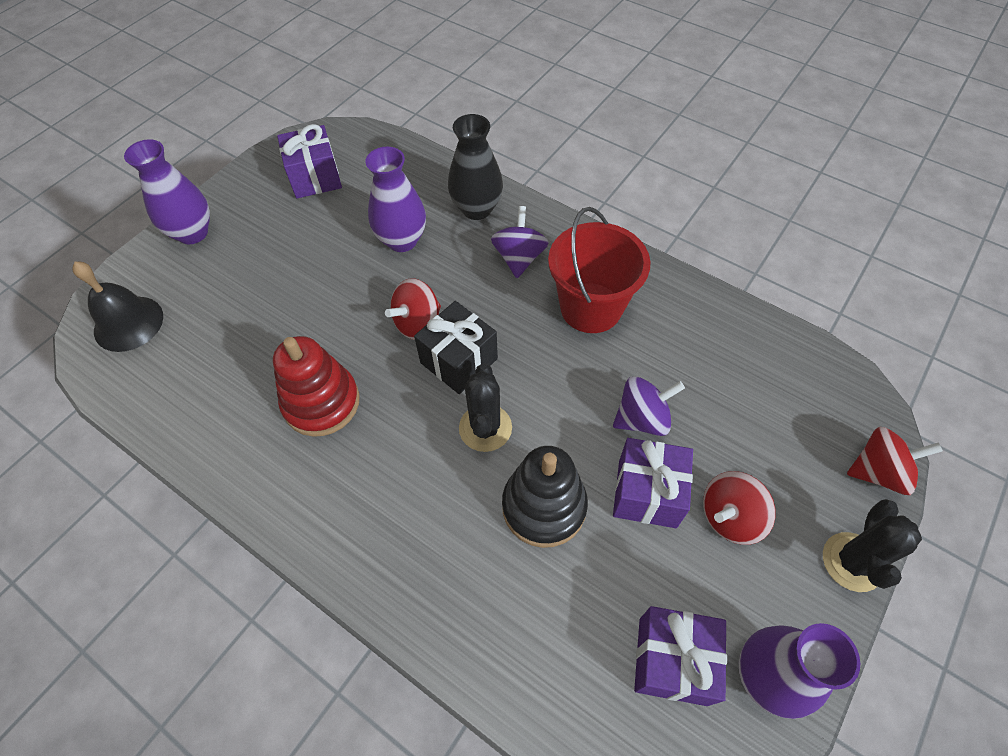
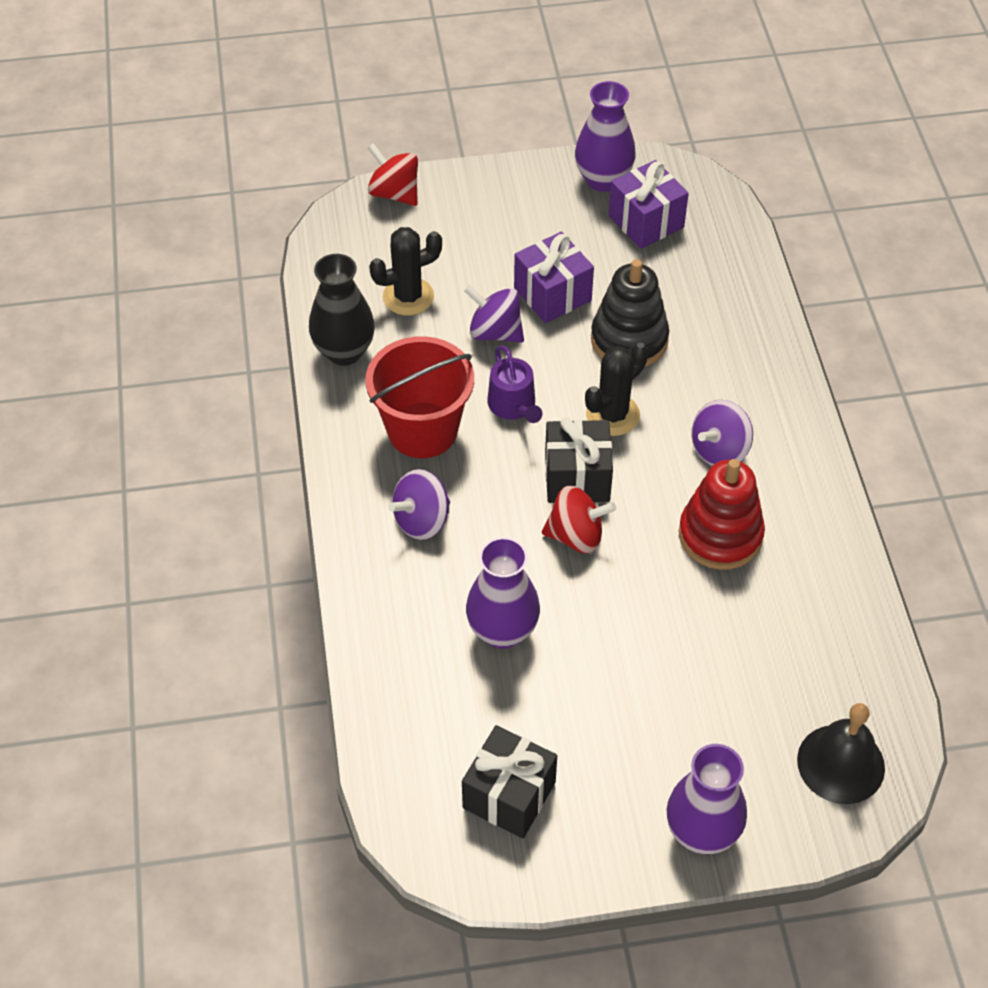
camera: 135 degrees left, 5 degrees down
(315, 178) = (509, 795): purple gift -> black gift
(380, 468) = (719, 450): none -> purple spinning top
(477, 209) = (395, 604): black vase -> black vase (344, 351)
(558, 374) = (514, 406): none -> purple watering can
(730, 517) = (519, 245): red spinning top -> none
(852, 562) = (482, 177): black cactus -> black cactus (408, 297)

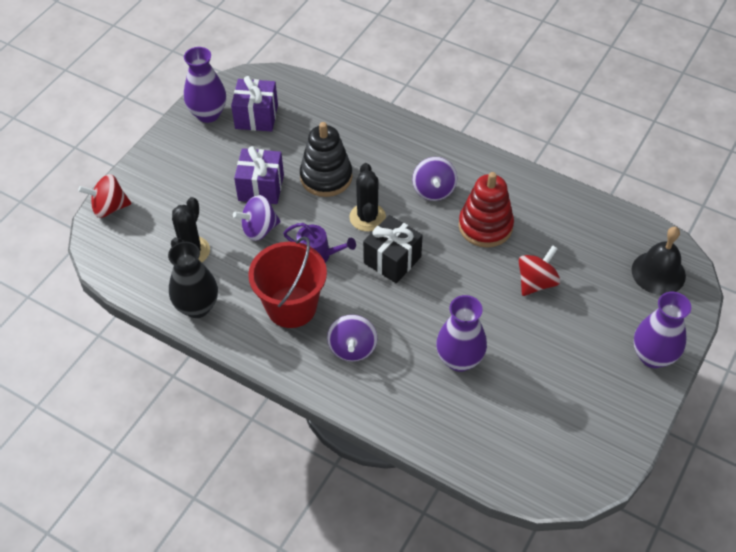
camera: 50 degrees left, 0 degrees up
(509, 795) = (564, 426): black gift -> none
(576, 536) = (429, 286): red spinning top -> red spinning top (536, 282)

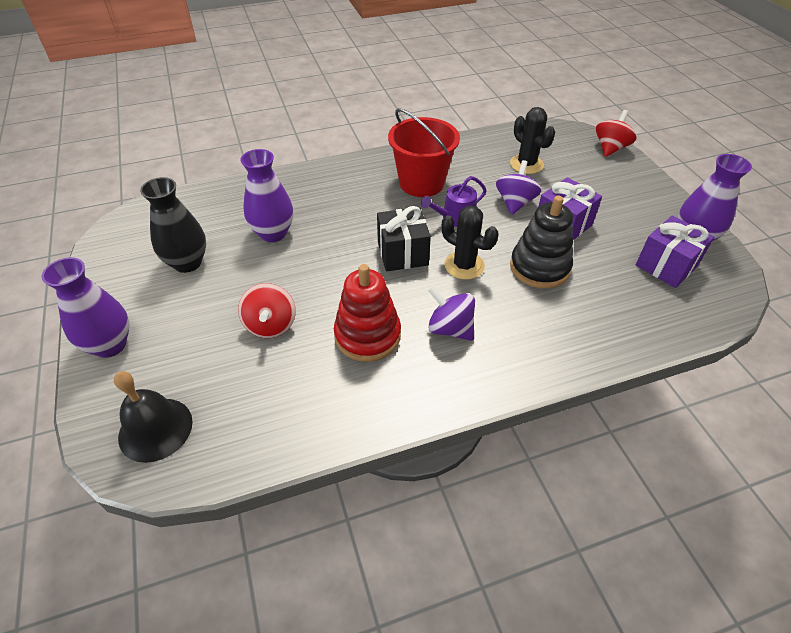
camera: 130 degrees right, 5 degrees down
(197, 307) = (471, 147): black vase -> black vase (187, 263)
(352, 348) = (352, 191): purple spinning top -> none

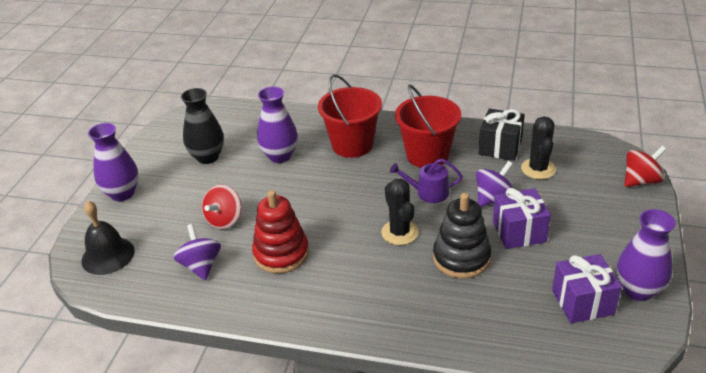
camera: 35 degrees right, 10 degrees down
(340, 197) = (352, 145): none -> red bucket
(402, 253) = (360, 205): black gift -> black gift (500, 147)
(450, 328) = (344, 274): purple spinning top -> purple spinning top (201, 266)

